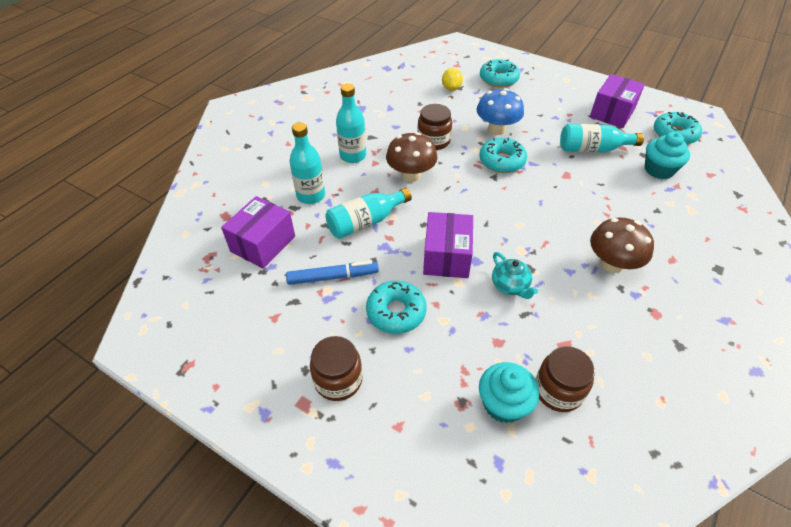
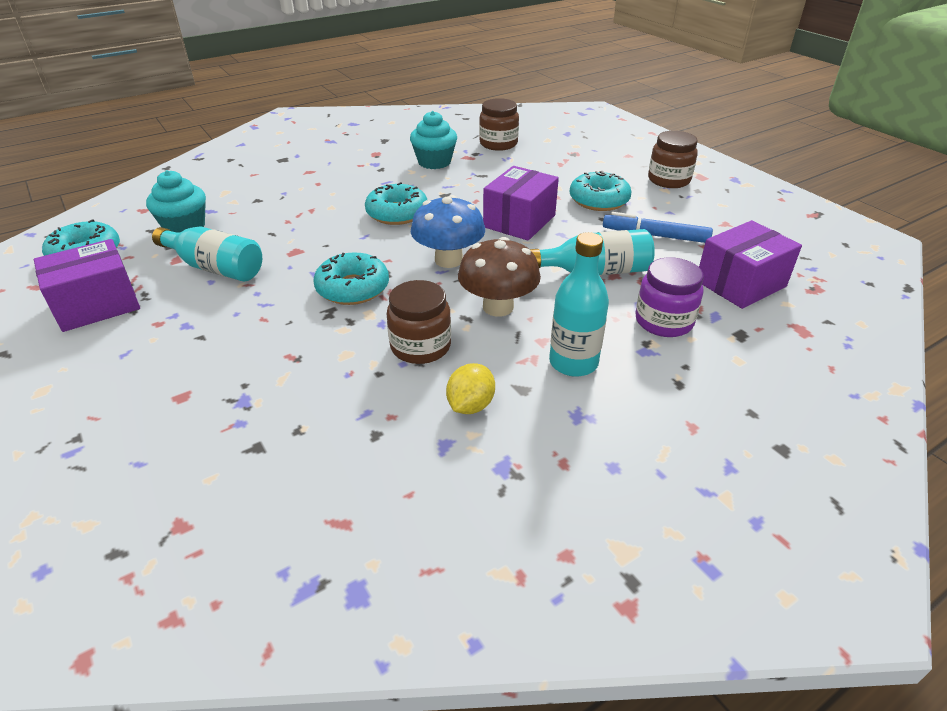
camera: 155 degrees left, 10 degrees down
(311, 195) = (663, 321): turquoise bottle -> purple jar
(451, 88) = (275, 451): yellow lemon -> yellow lemon (470, 405)
(496, 129) = (300, 334): blue mushroom -> blue mushroom (448, 260)
(498, 79) = (154, 440): turquoise donut -> turquoise donut (397, 213)
(503, 404) = (543, 147): turquoise cupcake -> turquoise cupcake (434, 162)
(510, 286) = (476, 190): turquoise teapot -> none
(612, 264) = (365, 181): brown mushroom -> none

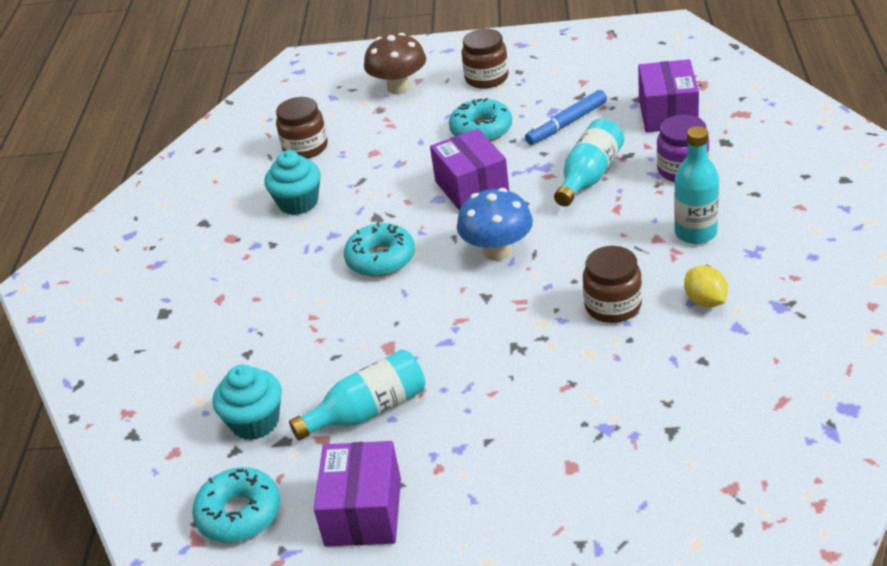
camera: 50 degrees left, 0 degrees up
(353, 288) = (491, 323): turquoise donut -> none
(498, 307) = (594, 246): brown mushroom -> brown mushroom (399, 87)

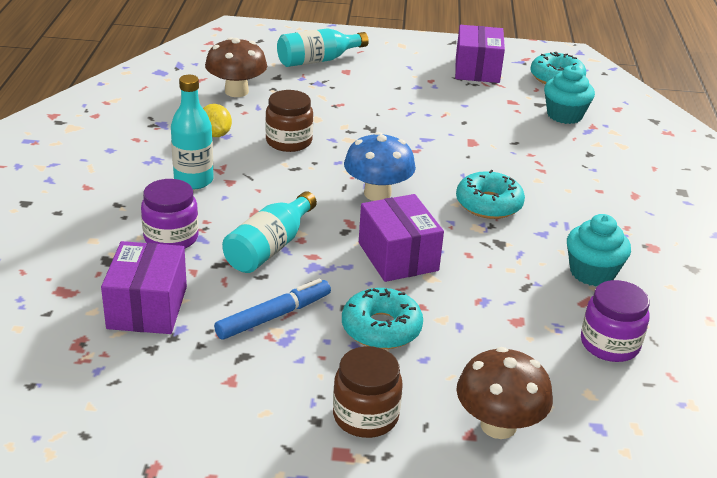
camera: 175 degrees right, 5 degrees down
(305, 148) = (609, 344): brown jar -> purple jar
(368, 411) = (482, 110): turquoise bottle -> turquoise bottle (318, 60)
(716, 385) = (236, 91): none -> brown mushroom

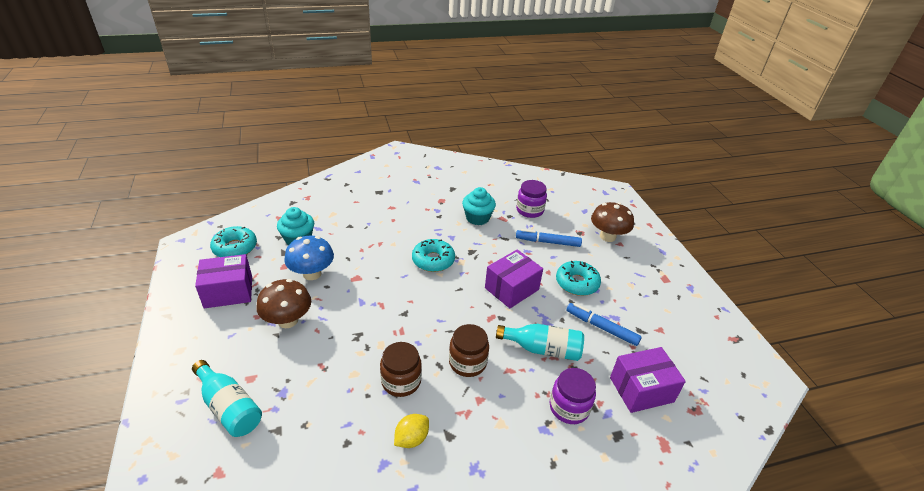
camera: 110 degrees left, 5 degrees up
(193, 180) = (491, 424): turquoise bottle -> none
(236, 91) = (320, 454): brown mushroom -> brown mushroom (288, 320)
(365, 416) = (638, 276): brown jar -> brown jar (467, 362)
(377, 193) = (449, 312): blue mushroom -> blue mushroom (312, 274)
(502, 333) = (548, 242): none -> blue marker

